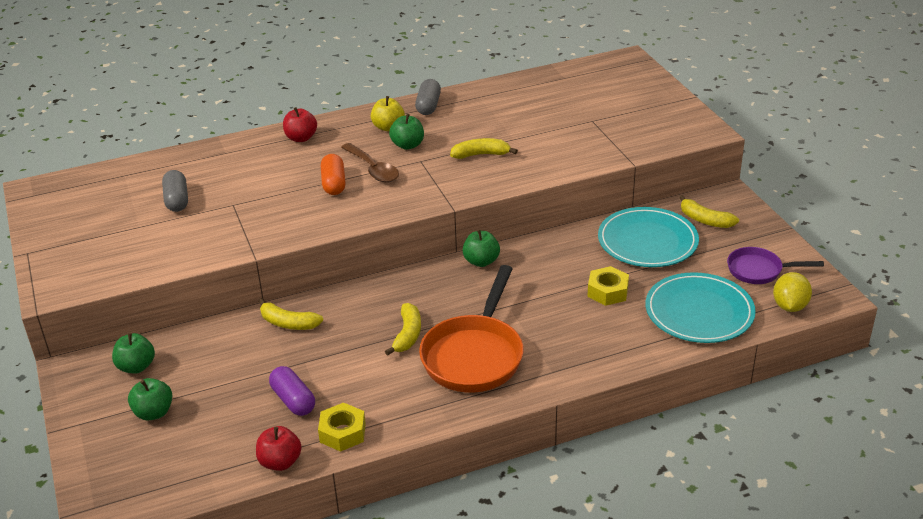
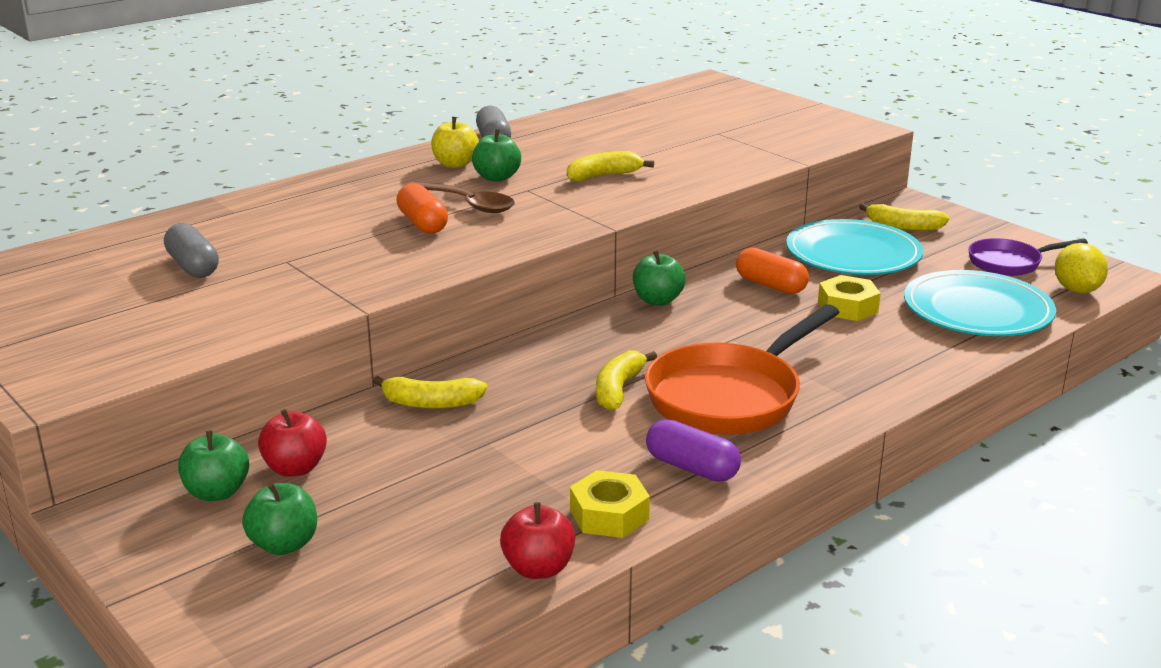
camera: 20 degrees left, 10 degrees down
(293, 400) = (504, 490): purple capsule -> purple capsule (692, 468)
(301, 138) = (338, 186): red apple -> red apple (295, 468)
(408, 335) = (618, 389): yellow banana -> yellow banana turned 150 degrees counterclockwise
(475, 355) = (730, 396): orange pan -> orange pan turned 45 degrees clockwise
(567, 261) = (770, 285): none -> orange capsule

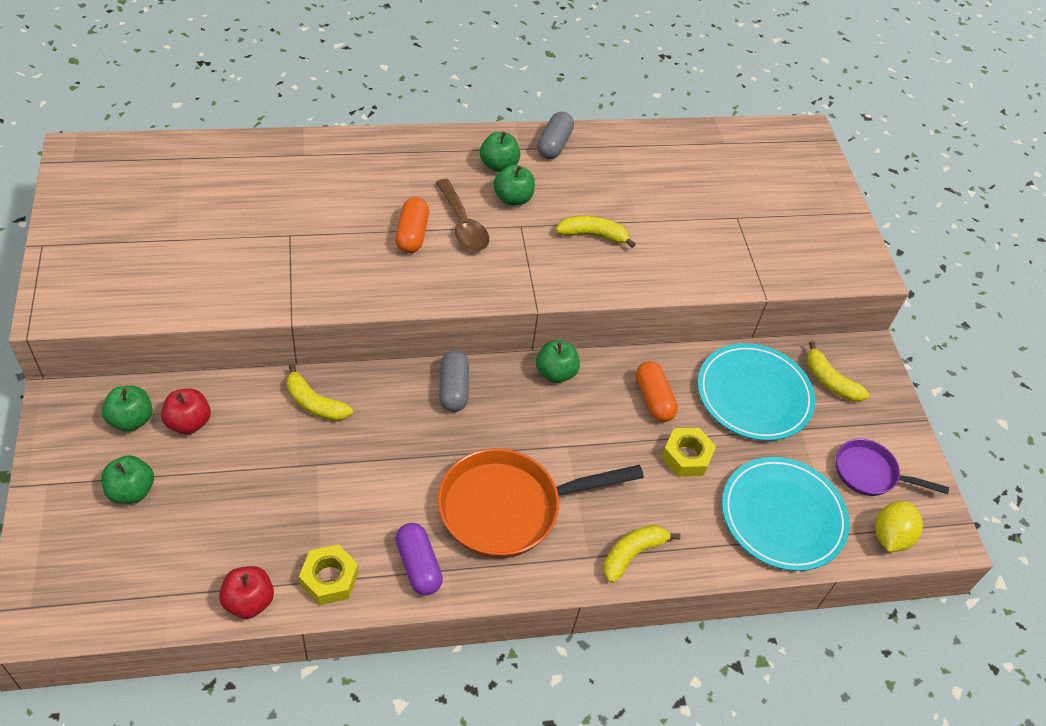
camera: 25 degrees right, 25 degrees up
(193, 266) = (229, 211): grey capsule -> grey capsule (453, 389)
(455, 164) = (498, 165): yellow apple -> green apple
(618, 389) = (442, 457): yellow banana -> yellow banana (632, 554)

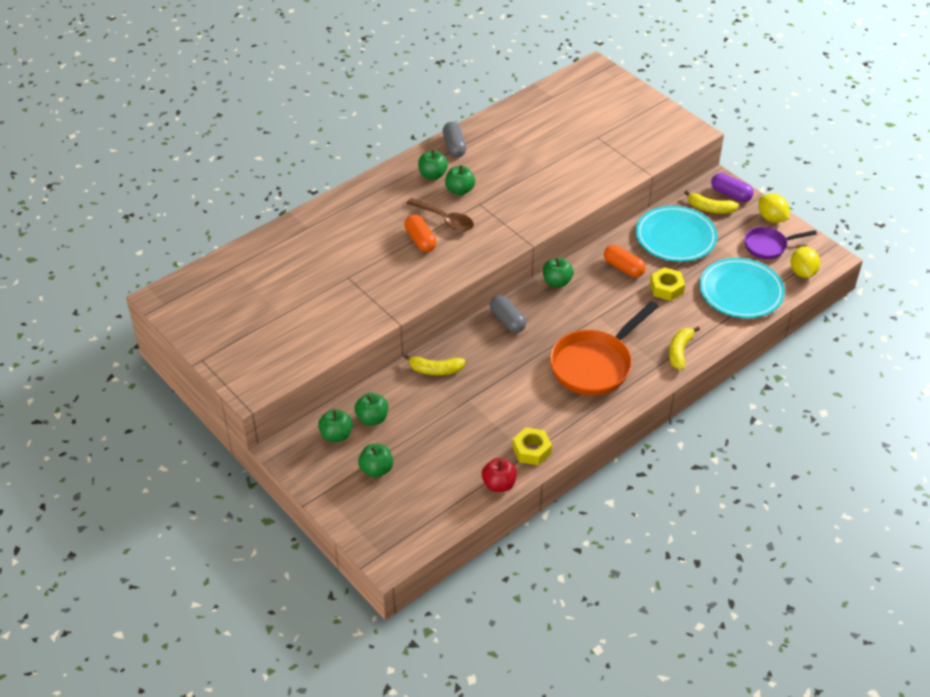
camera: 25 degrees left, 5 degrees down
(189, 422) = (372, 418): red apple -> green apple
(418, 566) = (573, 418): purple capsule -> purple capsule (730, 194)
(593, 235) = (525, 188): yellow banana -> none
(904, 437) = (771, 218): none -> yellow lemon

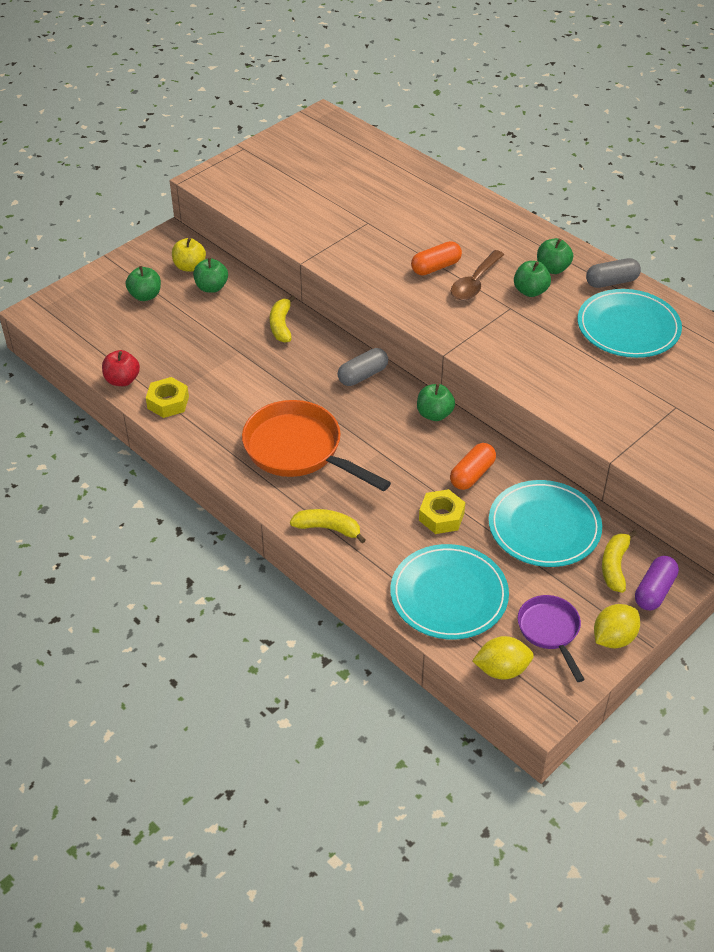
camera: 85 degrees right, 0 degrees up
(336, 435) = (189, 266): green apple -> yellow apple
(510, 146) = (628, 327): none -> turquoise plate

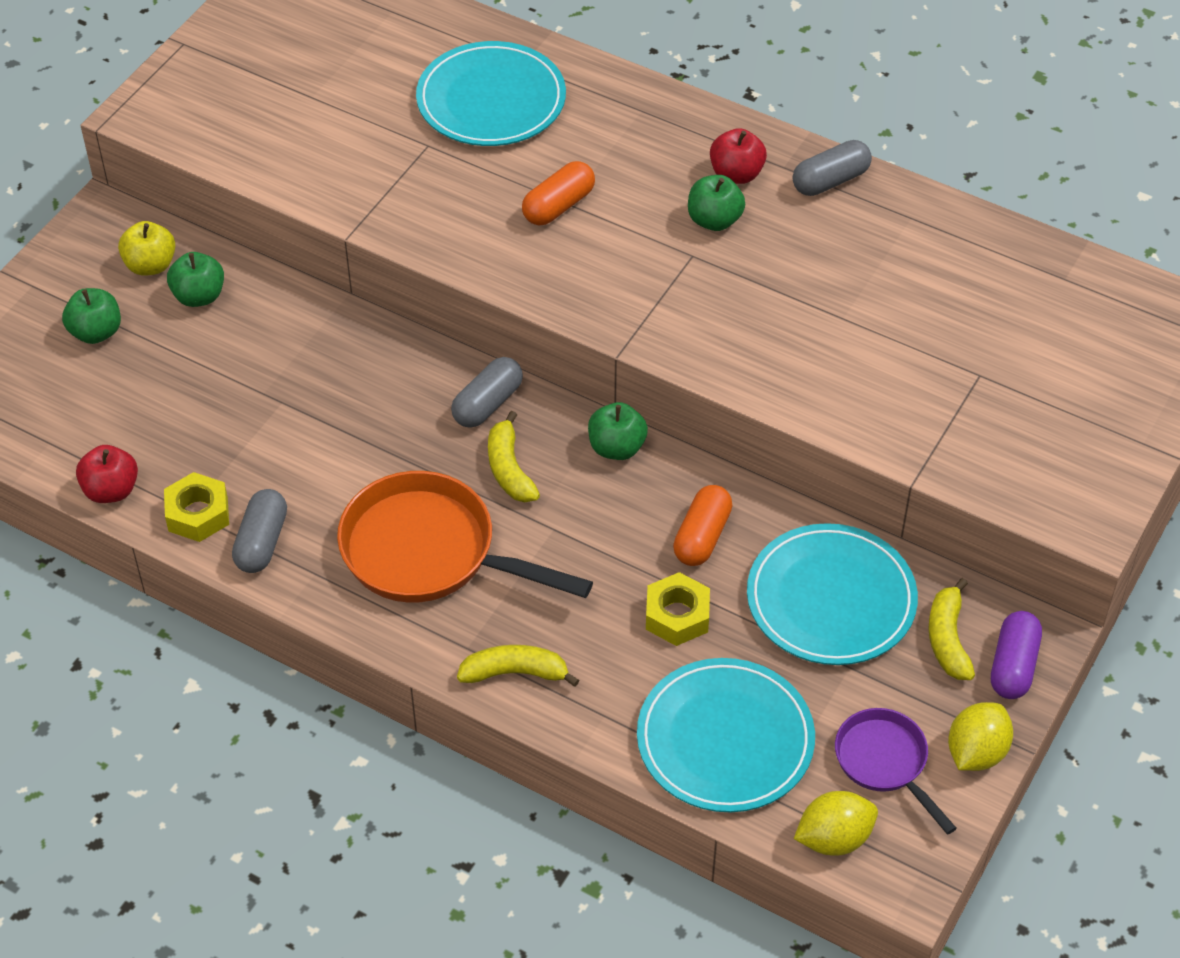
camera: 15 degrees left, 5 degrees up
(200, 425) = (262, 542): none -> grey capsule
(281, 325) = (332, 342): yellow banana -> yellow banana (509, 469)
(475, 283) = (626, 222): brown spoon -> none
(552, 268) = (736, 174): green apple -> red apple
(628, 327) = (876, 255): turquoise plate -> turquoise plate (491, 100)

